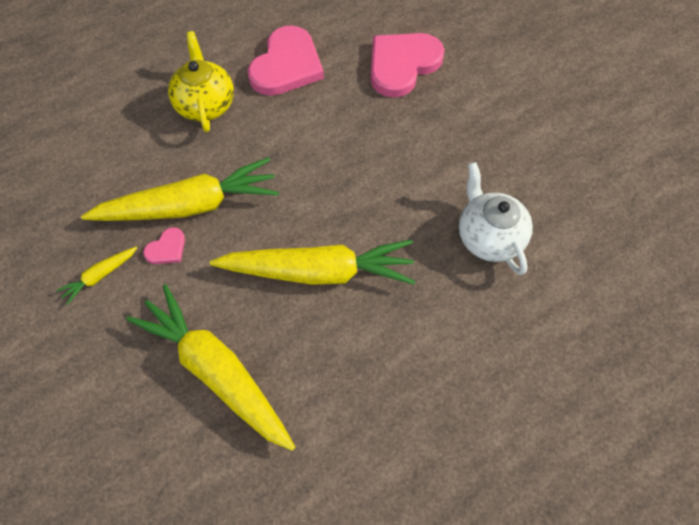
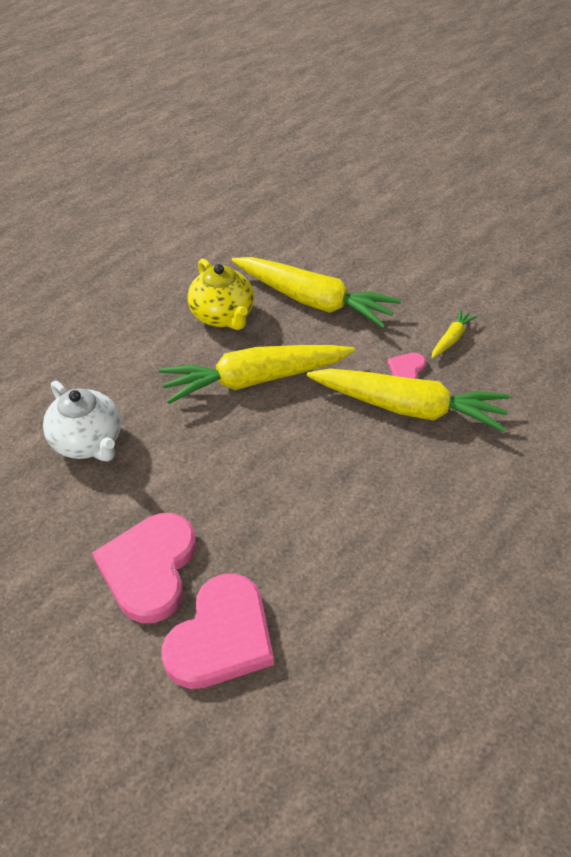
camera: 165 degrees right, 15 degrees down
(189, 205) = (408, 408): yellow carrot -> yellow carrot turned 135 degrees counterclockwise
(205, 104) = (457, 517): yellow teapot -> yellow teapot (223, 316)
(286, 65) = (383, 596): pink heart -> pink heart (149, 568)

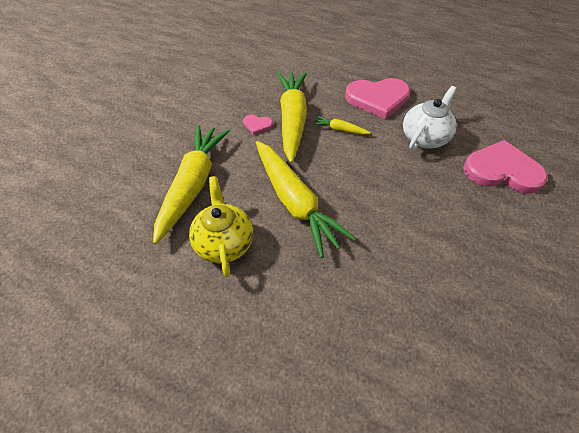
camera: 105 degrees left, 5 degrees up
(88, 442) = (408, 298): white teapot -> white teapot (424, 138)
(149, 568) = (486, 217): pink heart -> pink heart (377, 99)
(223, 316) = (224, 243): yellow teapot -> yellow teapot turned 60 degrees counterclockwise
(451, 339) = (221, 108): yellow carrot -> yellow carrot (340, 130)

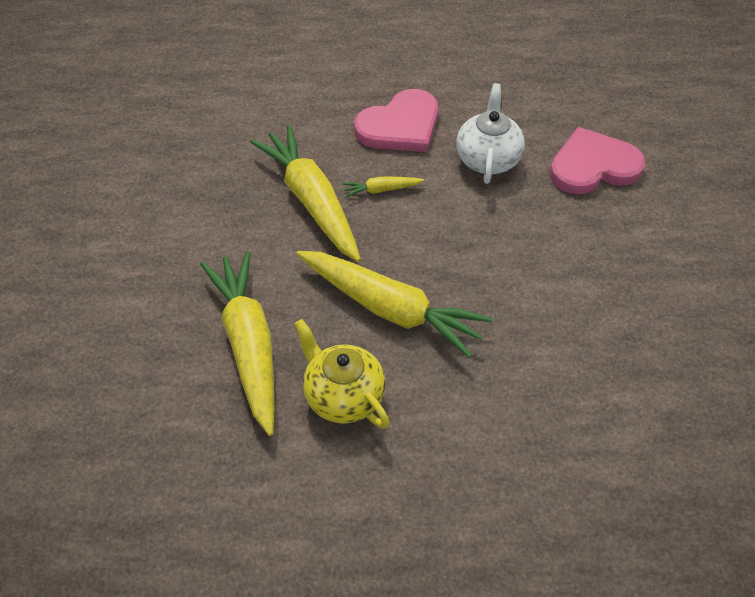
camera: 30 degrees left, 0 degrees up
(257, 125) = (270, 227): pink heart -> none

